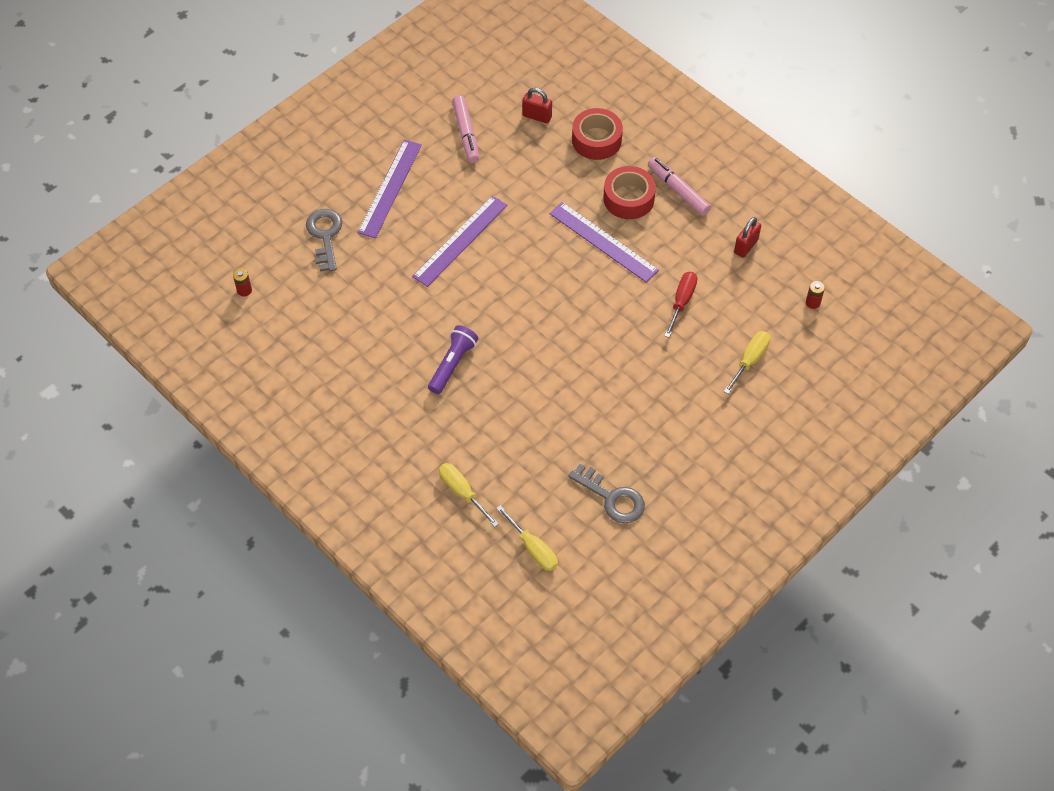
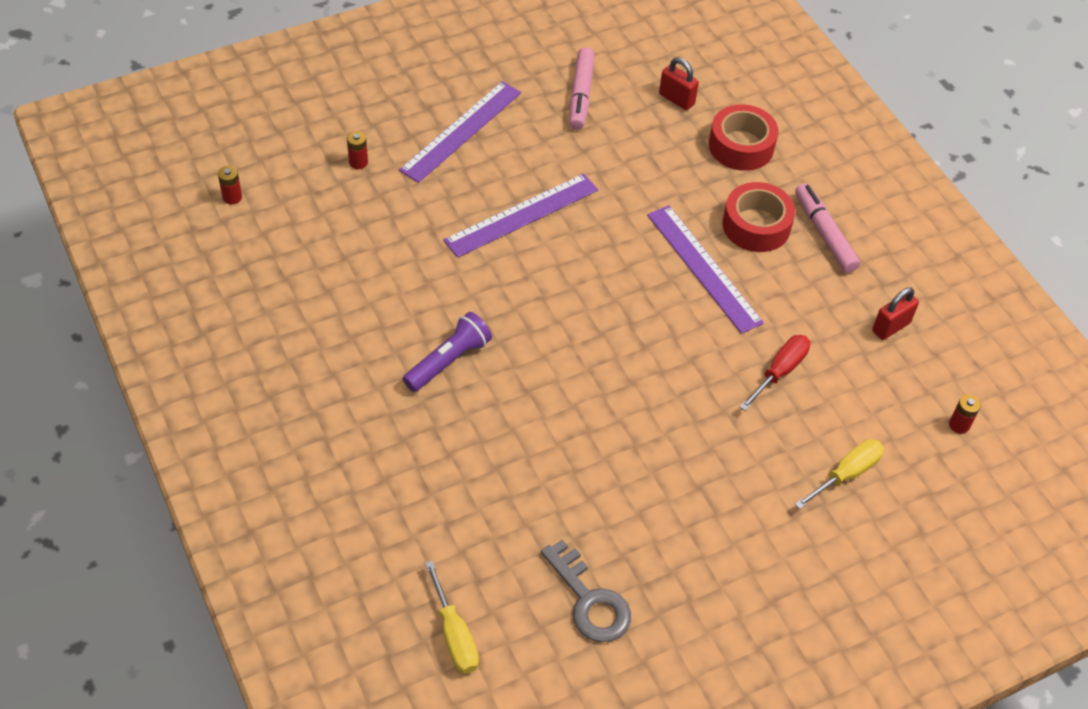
camera: 15 degrees right, 5 degrees down
(325, 235) = (358, 162): grey key -> red battery
(462, 492) = (392, 529): yellow screwdriver -> none

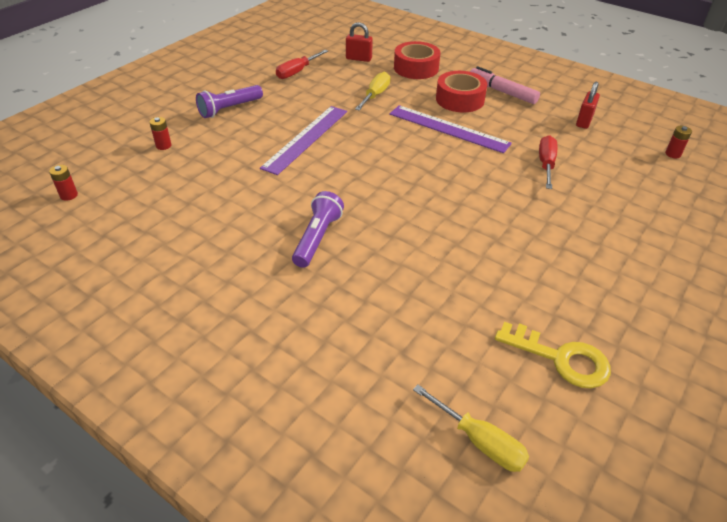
camera: 25 degrees left, 10 degrees down
(461, 131) = (229, 109): purple ruler -> purple flashlight
(580, 95) = (297, 72): pink marker -> red screwdriver
(590, 601) = (561, 359): grey key -> yellow key
(846, 474) = (642, 203): yellow screwdriver -> yellow screwdriver (375, 95)

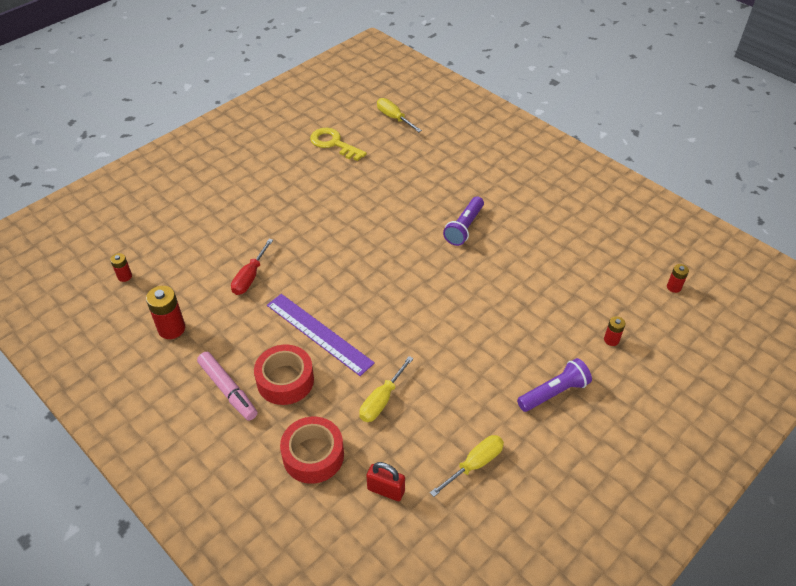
camera: 170 degrees left, 5 degrees up
(297, 72) = (474, 464): red screwdriver -> yellow screwdriver
(306, 138) = (468, 335): purple ruler -> none
(584, 121) = (171, 329): red padlock -> red battery

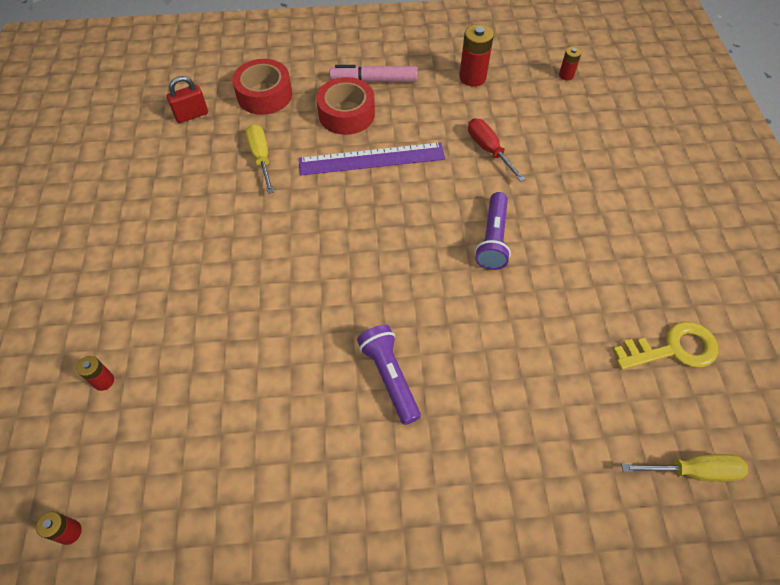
camera: 130 degrees right, 10 degrees up
(474, 464) = (143, 174): yellow screwdriver -> none
(554, 393) = (123, 277): purple flashlight -> purple flashlight (493, 239)

